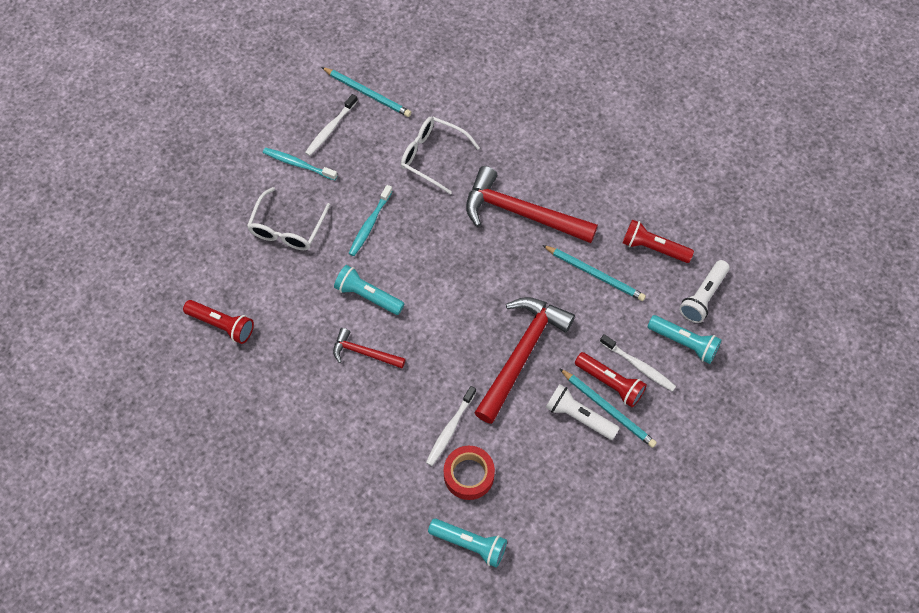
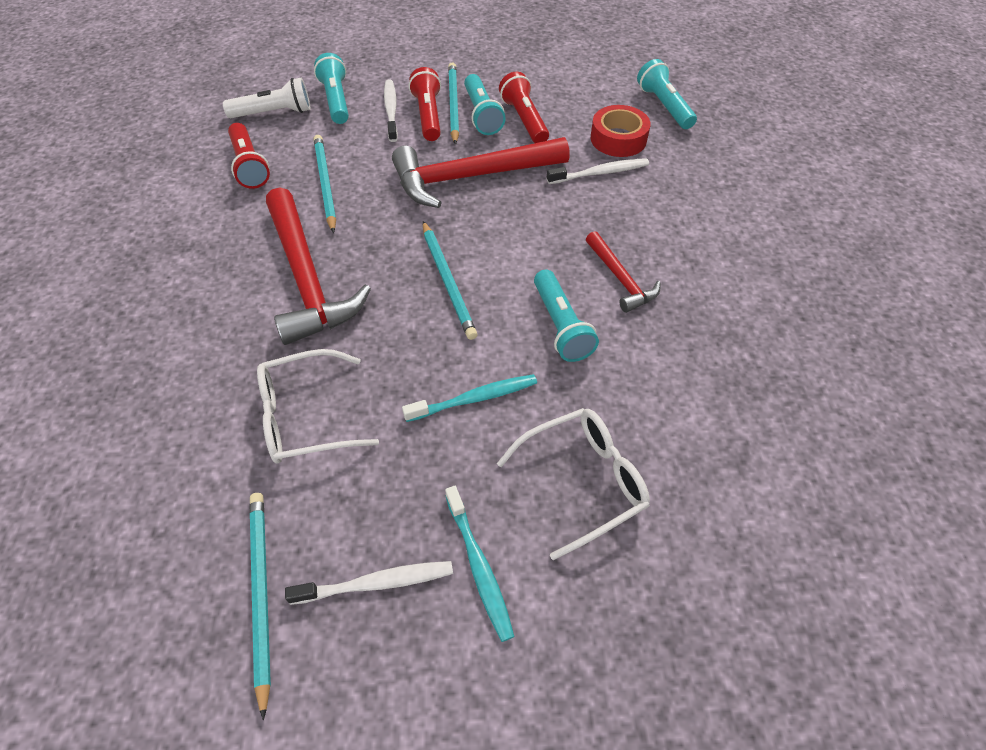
camera: 135 degrees left, 10 degrees down
(222, 325) = (773, 427): red flashlight -> red flashlight (524, 120)
(432, 156) = (305, 417): white glasses -> white glasses turned 90 degrees clockwise
(451, 272) = (448, 281): none -> turquoise pencil
(579, 416) = (482, 115): white flashlight -> turquoise flashlight

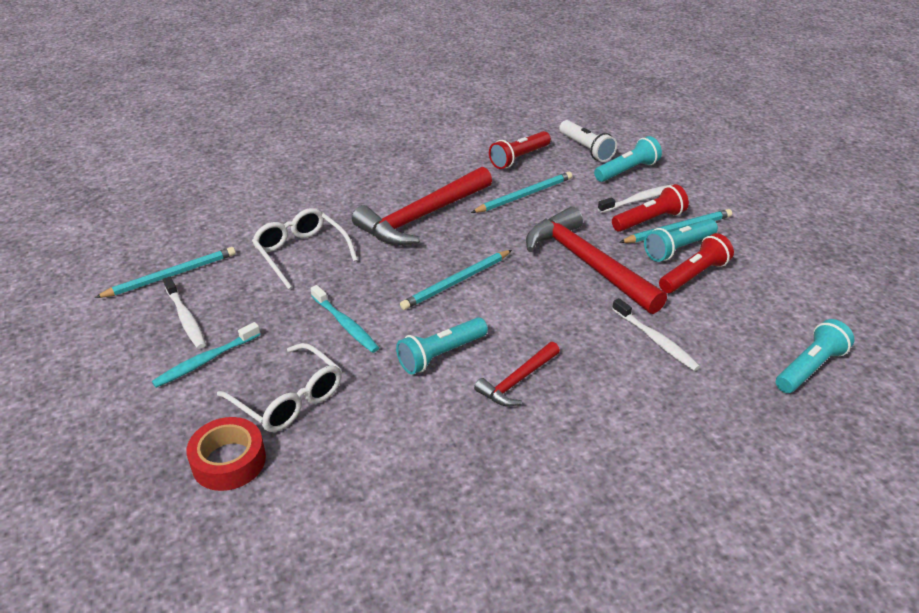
camera: 70 degrees right, 15 degrees down
(618, 139) = (720, 343): red tape -> red tape (229, 461)

